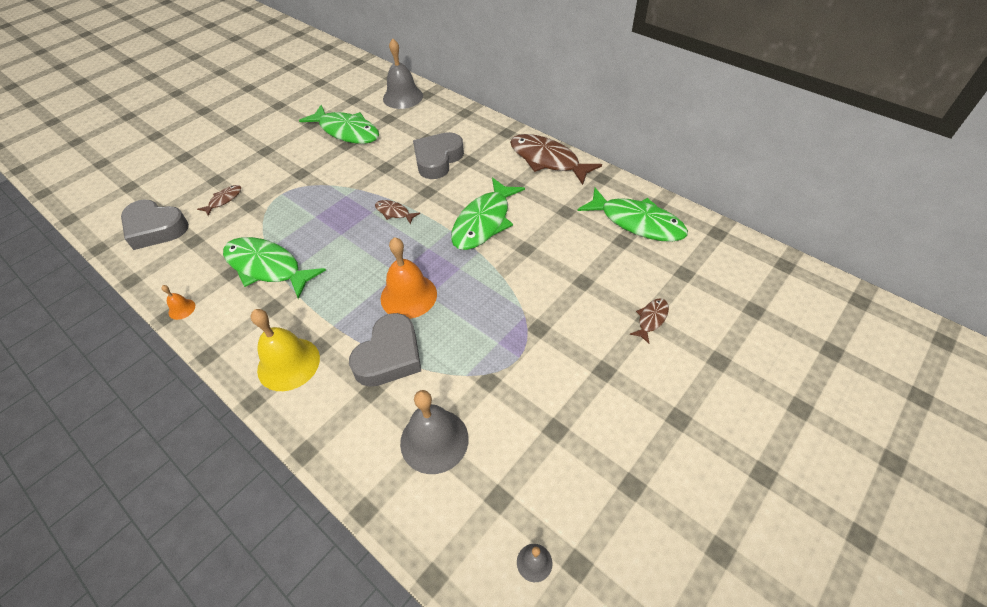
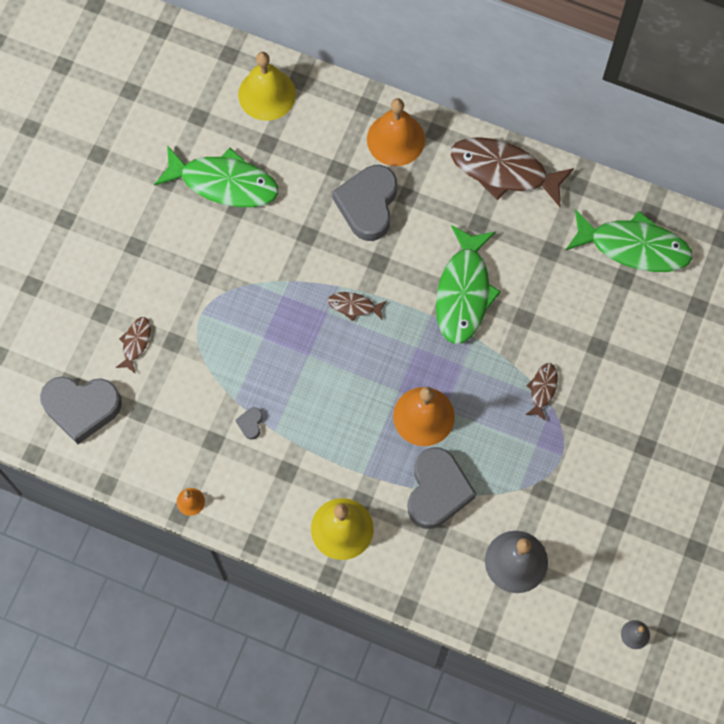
camera: 20 degrees left, 20 degrees up
(267, 267) = (250, 424): green fish -> grey heart
(403, 97) = (267, 94): grey bell -> yellow bell
(476, 131) = (395, 139): none -> orange bell
(651, 319) = (676, 375): brown fish -> brown fish (542, 389)

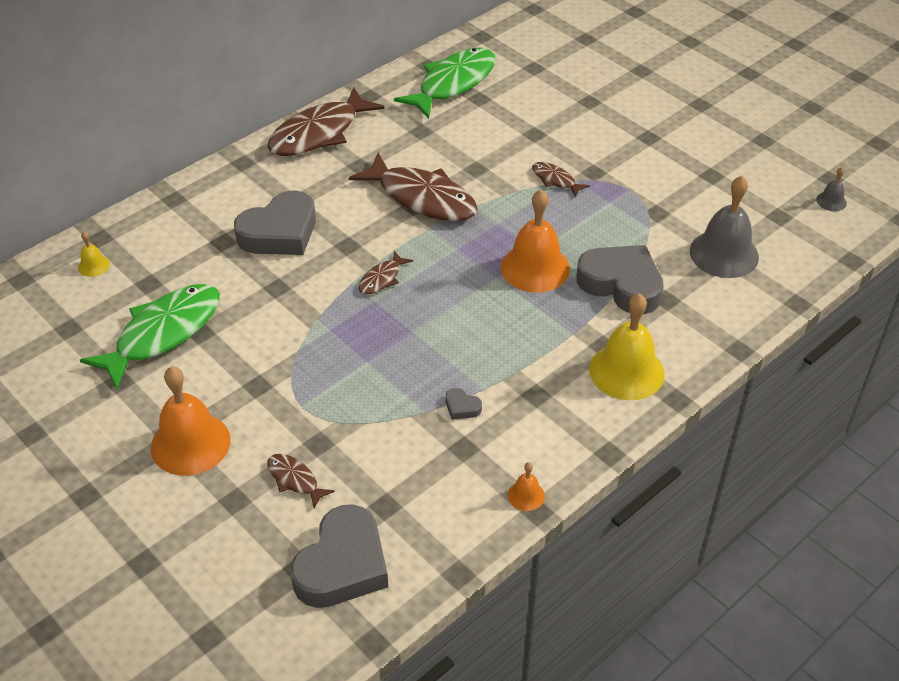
camera: 65 degrees left, 25 degrees down
(267, 94) = (93, 265): yellow bell -> yellow bell, size x0.45
(368, 205) = (280, 232): grey heart -> grey heart turned 75 degrees counterclockwise
(395, 139) = (226, 191): orange bell -> orange bell (190, 443)
(464, 292) = (422, 198): green fish -> brown fish

